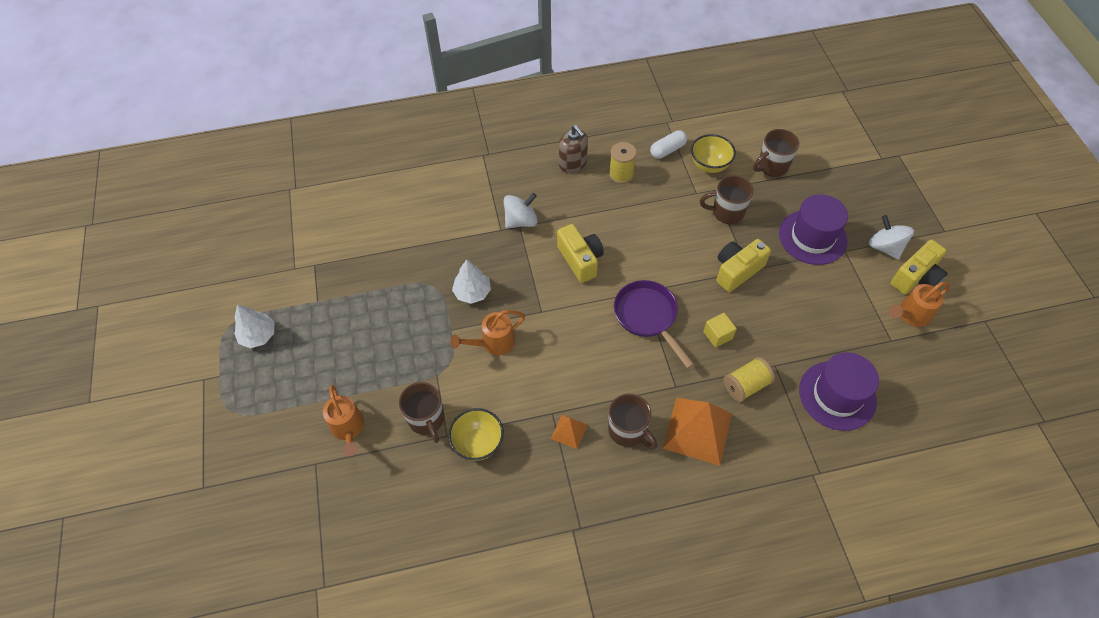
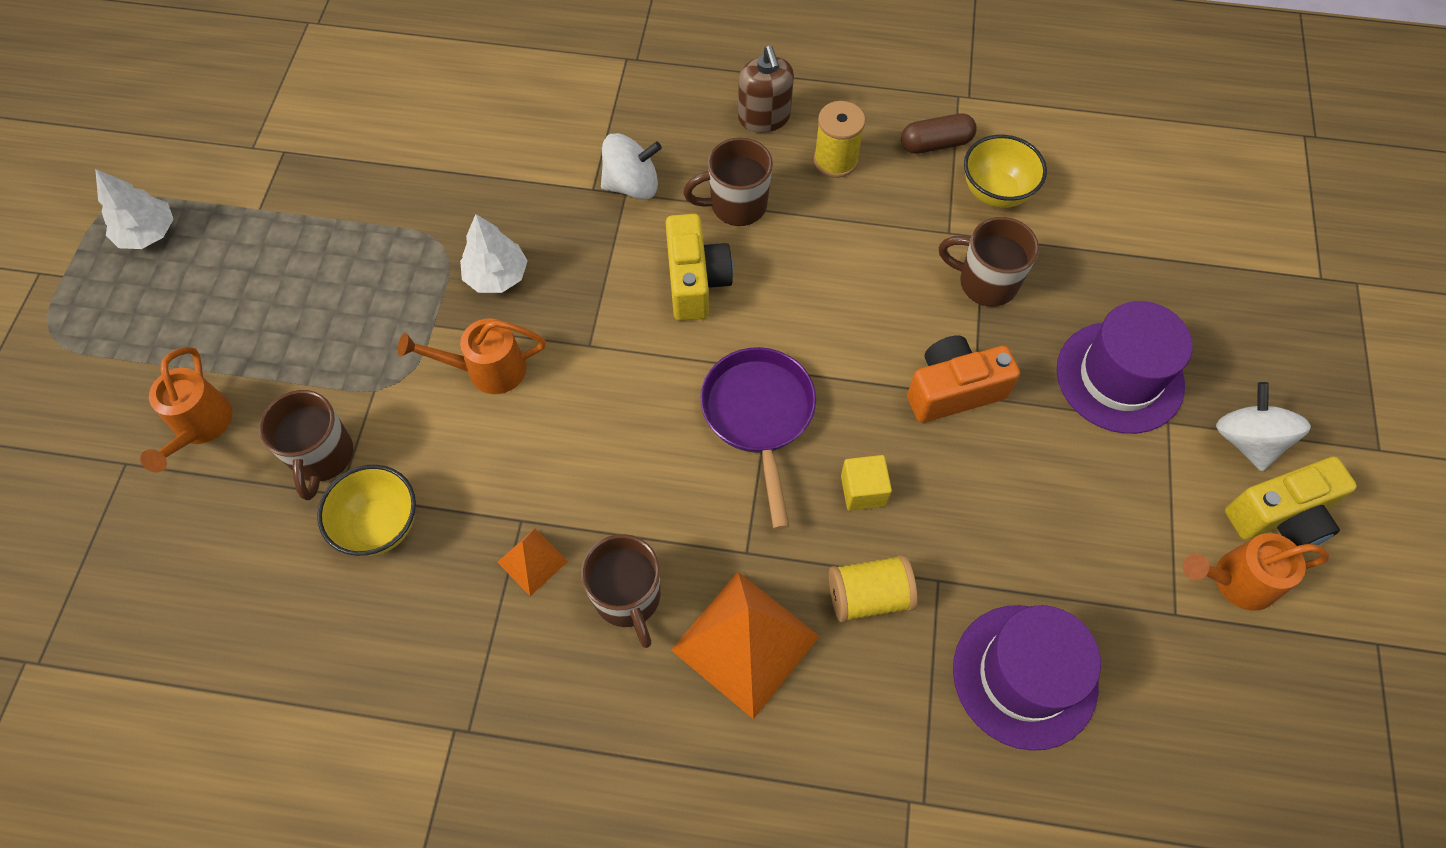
camera: 20 degrees right, 5 degrees up
(667, 150) = (935, 144): white capsule -> brown capsule
(737, 271) = (953, 390): yellow camera -> orange camera
(772, 166) = (1107, 229): brown mug -> brown mug (736, 205)

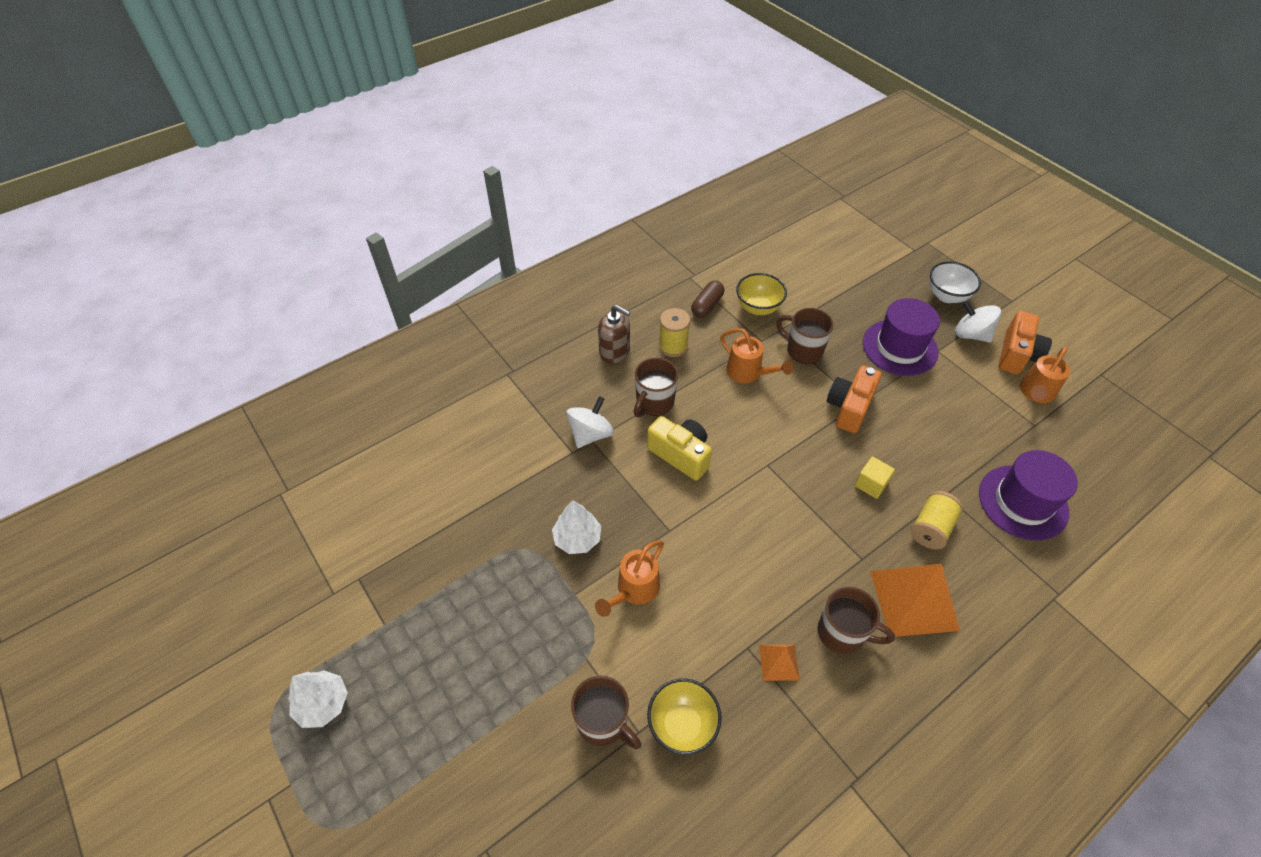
camera: 45 degrees left, 10 degrees down
(200, 427) = (508, 780): orange watering can -> orange watering can (748, 373)
(759, 416) = (788, 492): purple pan -> none
(985, 282) = (803, 350): brown mug -> brown mug turned 60 degrees clockwise
(1280, 517) = (1017, 355): yellow camera -> orange camera
(1283, 369) = (947, 296): none -> white bowl

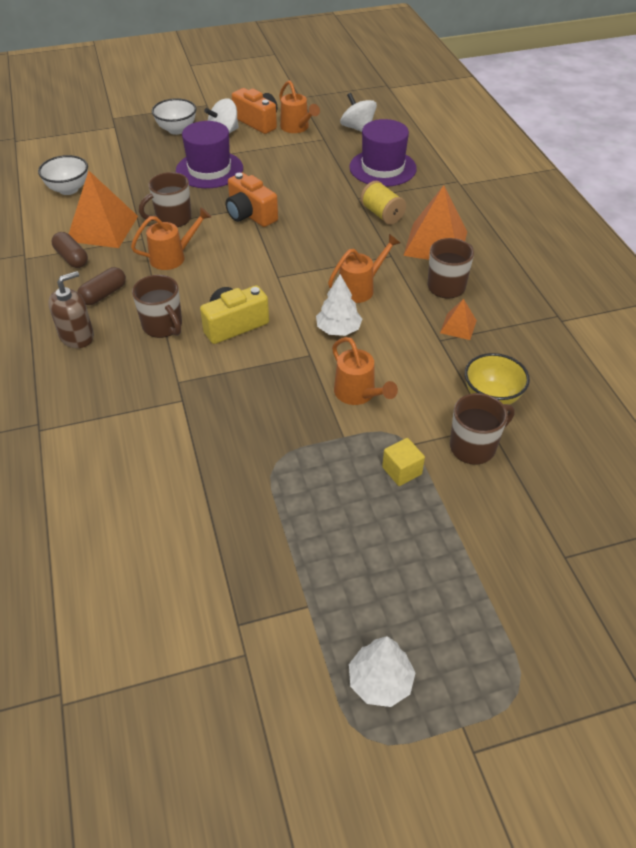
camera: 70 degrees left, 5 degrees down
(577, 538) = (284, 420): white tree -> white tree (338, 329)
(590, 434) = (169, 381): white spinning top -> white spinning top (357, 128)
(673, 346) = (104, 294): yellow spool -> brown capsule
(758, 308) = (102, 228): yellow bowl -> orange pyramid
(790, 545) = (360, 288): none -> orange watering can
(796, 262) = (68, 189): none -> white bowl
(871, 484) = (328, 229): yellow cube -> yellow cube (402, 471)

